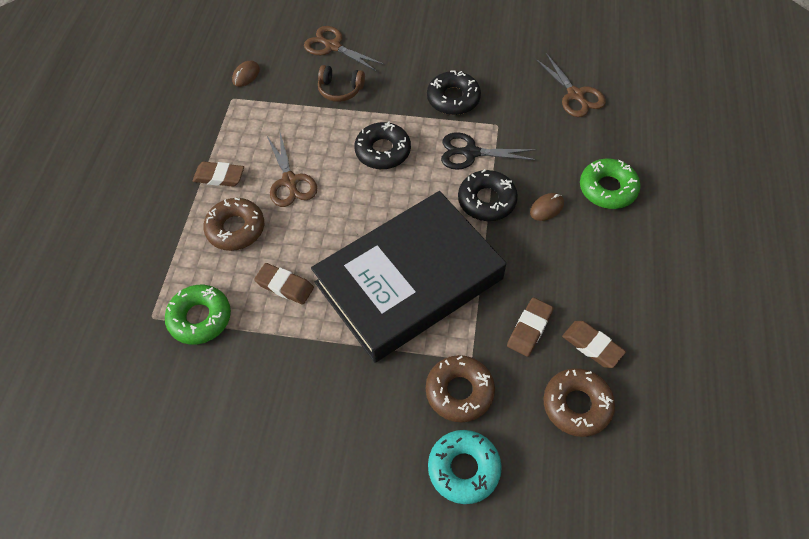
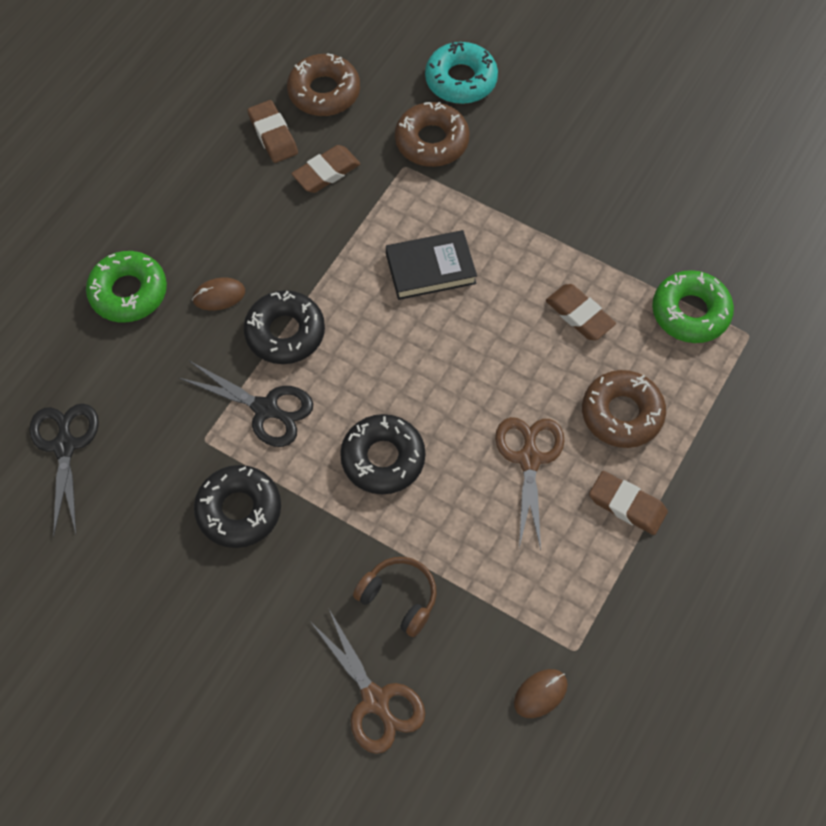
camera: 160 degrees left, 5 degrees up
(409, 281) = (430, 268): black book -> black book, size x0.41
(575, 95) = (65, 446): brown scissors -> black scissors

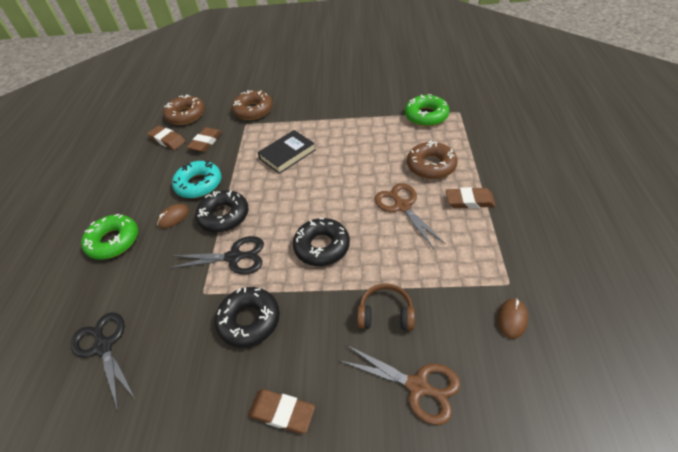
camera: 25 degrees left, 15 degrees down
(461, 80) = (252, 86): turquoise donut -> turquoise donut (199, 184)
(579, 315) = (376, 139): brown eraser -> brown eraser (282, 412)

